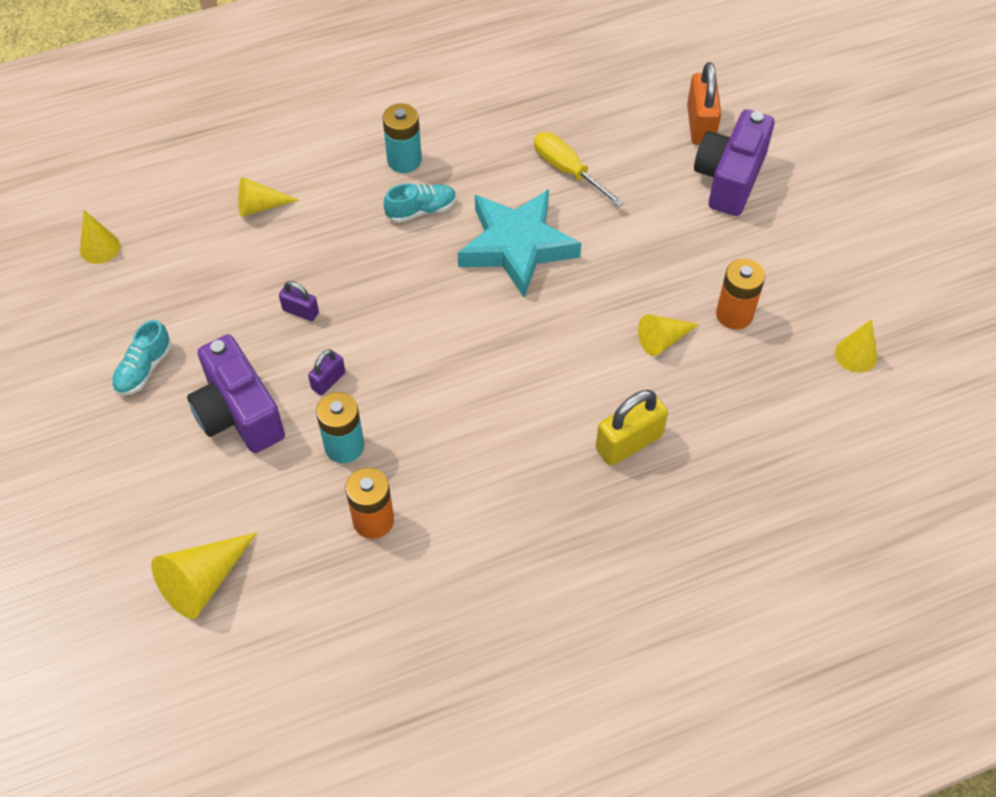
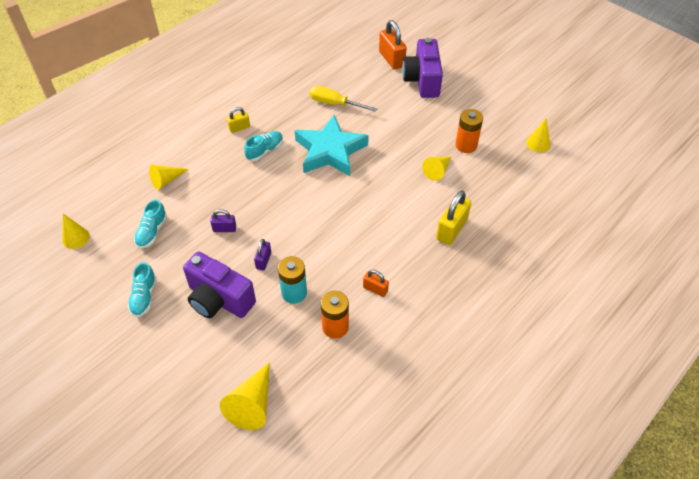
camera: 25 degrees left, 5 degrees down
(201, 278) = (152, 232): none -> turquoise shoe
(404, 160) = (239, 128): turquoise battery -> yellow padlock
(461, 488) = (375, 289): none -> orange padlock

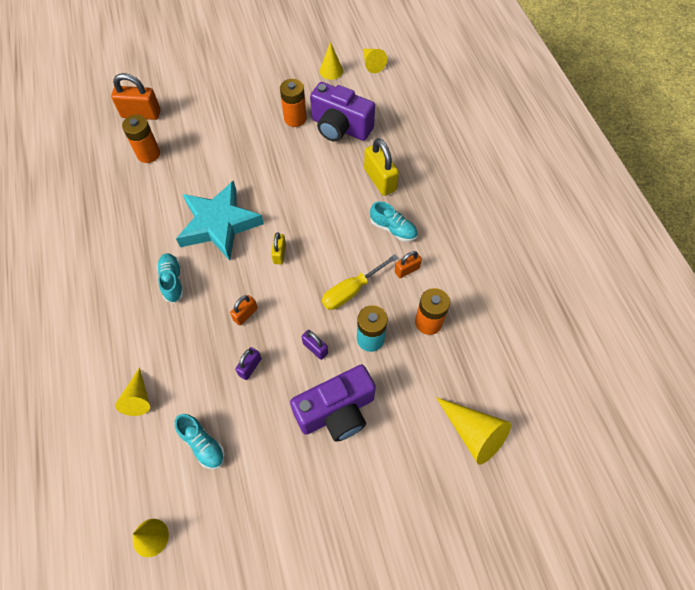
camera: 60 degrees left, 10 degrees up
(144, 297) = (287, 488): turquoise shoe -> turquoise shoe (393, 229)
(239, 128) = (120, 290): yellow padlock -> yellow padlock (279, 254)
(265, 205) = (245, 314): none -> orange padlock
(335, 104) = (160, 189): yellow screwdriver -> yellow screwdriver (352, 290)
(360, 82) = (148, 154): none -> orange battery
(422, 80) = (190, 106): purple camera -> purple camera (340, 128)
(437, 171) = (308, 154): yellow cone -> yellow cone (372, 64)

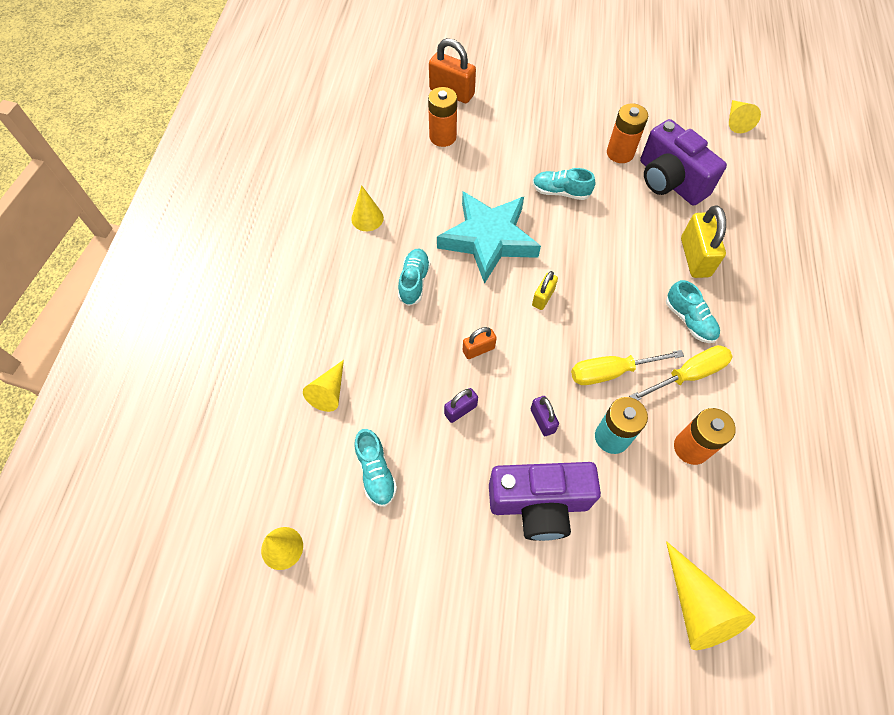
camera: 25 degrees right, 0 degrees up
(261, 165) = (560, 192): none -> turquoise shoe
(331, 71) = (683, 113): yellow cone -> yellow cone (367, 218)
(407, 270) = (688, 375): orange padlock -> yellow screwdriver

